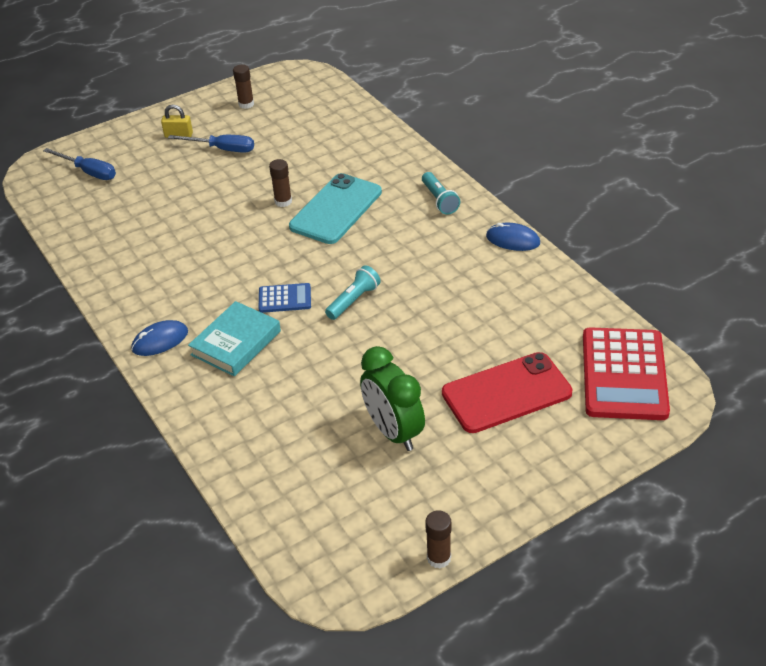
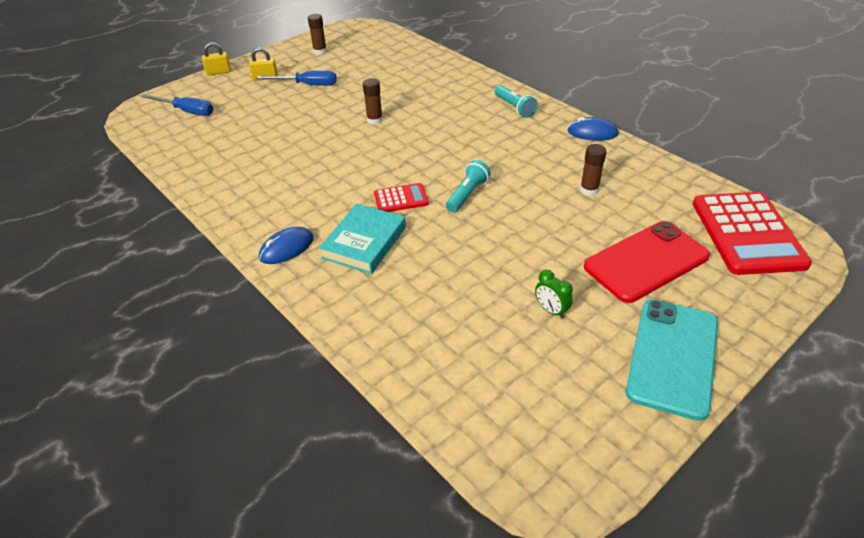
camera: 10 degrees left, 0 degrees up
(130, 123) = (218, 72): none -> yellow padlock
(285, 298) = (401, 199): blue calculator -> red calculator
(336, 209) = (425, 122): turquoise phone -> turquoise phone (673, 357)
(393, 432) = (551, 310): green clock -> green clock, size x0.47
(438, 558) = (652, 439): brown glue stick -> brown glue stick (589, 190)

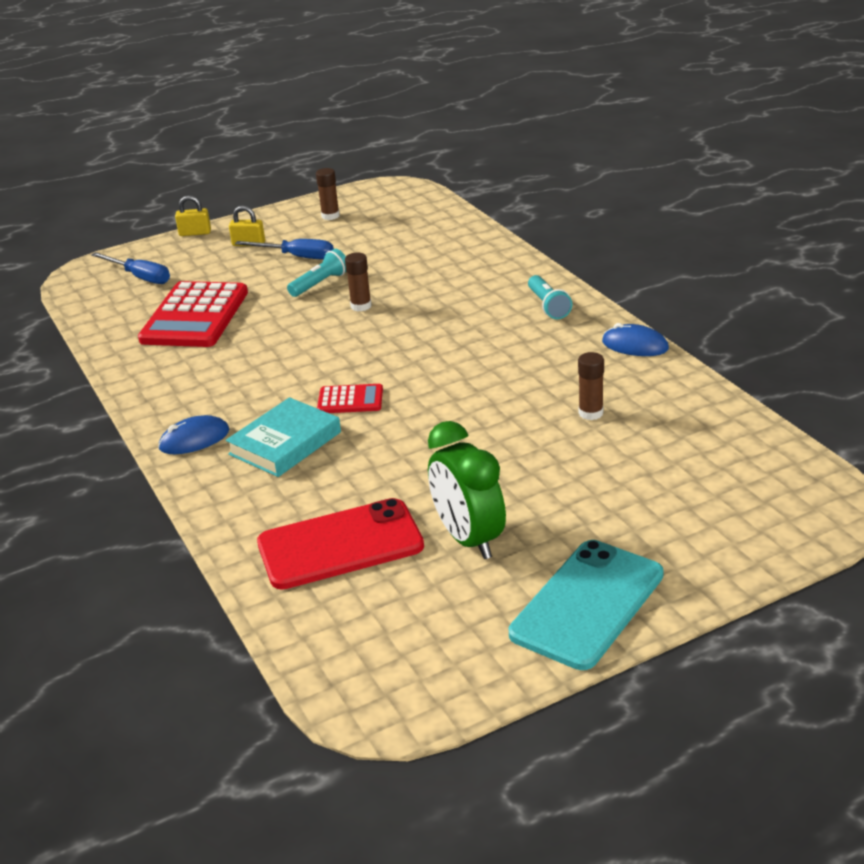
camera: 15 degrees right, 10 degrees down
(467, 194) = (433, 403): turquoise flashlight -> turquoise flashlight (320, 284)
(551, 310) = (468, 539): green clock -> green clock, size x2.12
(646, 261) = (616, 501): red phone -> red phone (340, 545)
(747, 233) = (769, 484): red calculator -> red calculator (195, 316)

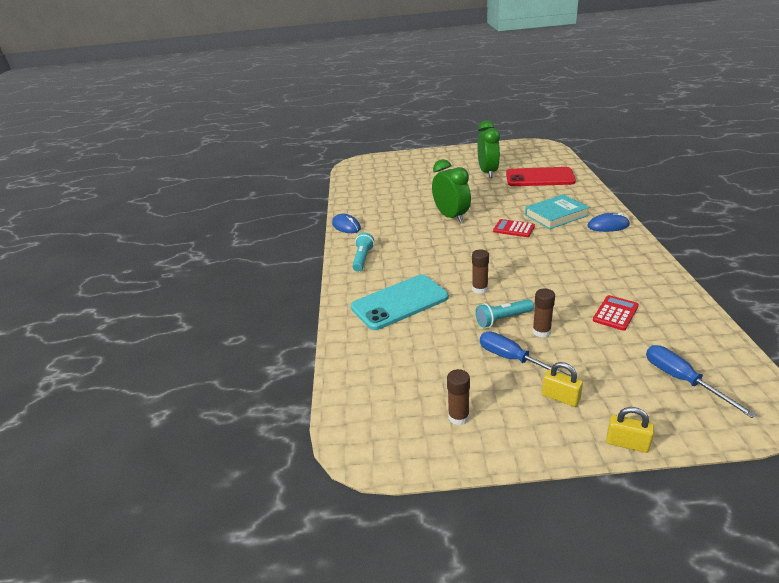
camera: 155 degrees left, 0 degrees up
(195, 316) = (615, 313): red calculator -> red calculator, size x0.49
(469, 400) = (451, 217): none -> green clock
(587, 604) = (460, 154): turquoise phone -> turquoise phone (399, 302)
(590, 413) = (401, 202): brown glue stick -> brown glue stick (541, 332)

